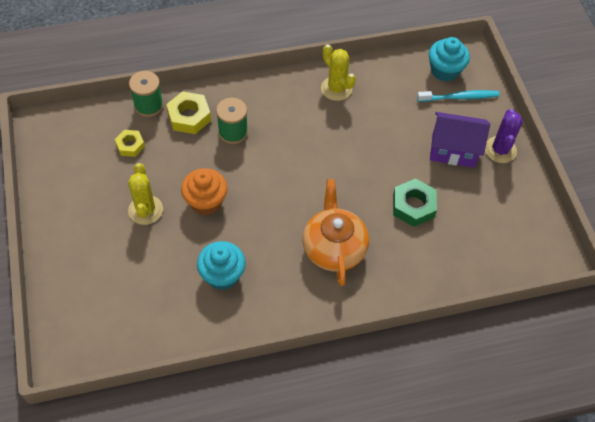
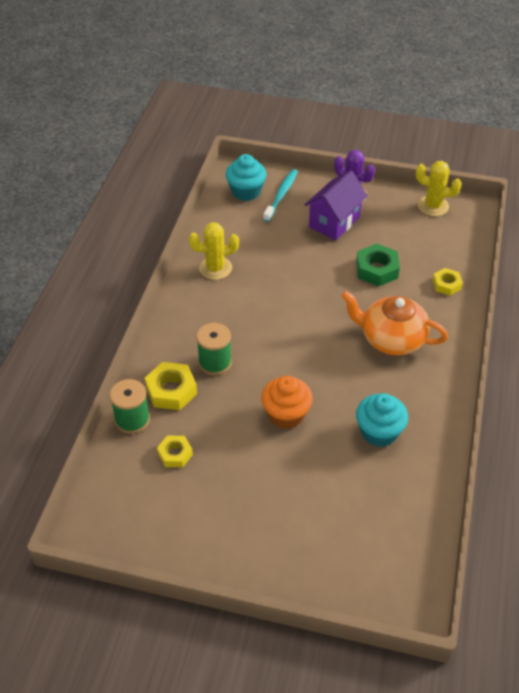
camera: 60 degrees left, 10 degrees down
(145, 210) = (267, 469): yellow cactus -> yellow cactus (433, 206)
(431, 269) = (446, 284): none -> yellow nut

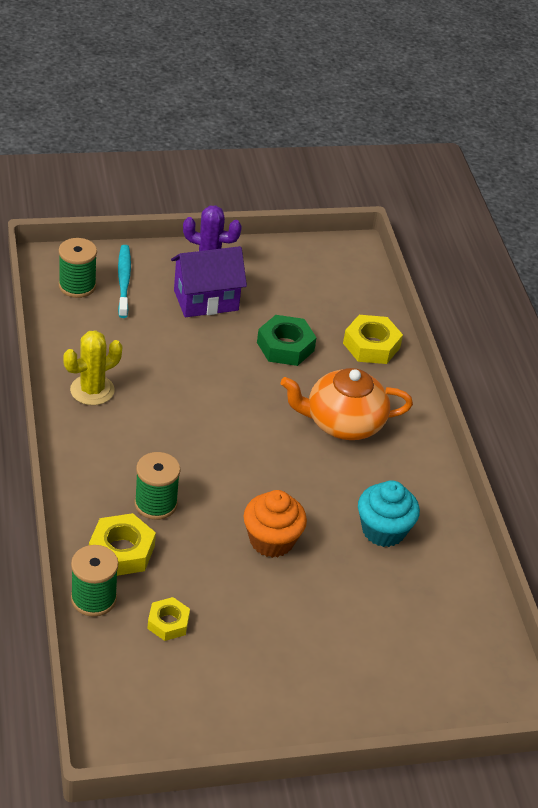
camera: 30 degrees left, 5 degrees down
(246, 192) = (77, 286): turquoise cupcake -> green spool
(334, 222) = (206, 300): purple house -> purple house turned 60 degrees clockwise
(433, 206) = (310, 256): yellow cactus -> none
(446, 284) = (371, 345): yellow nut -> yellow nut, size x1.57

